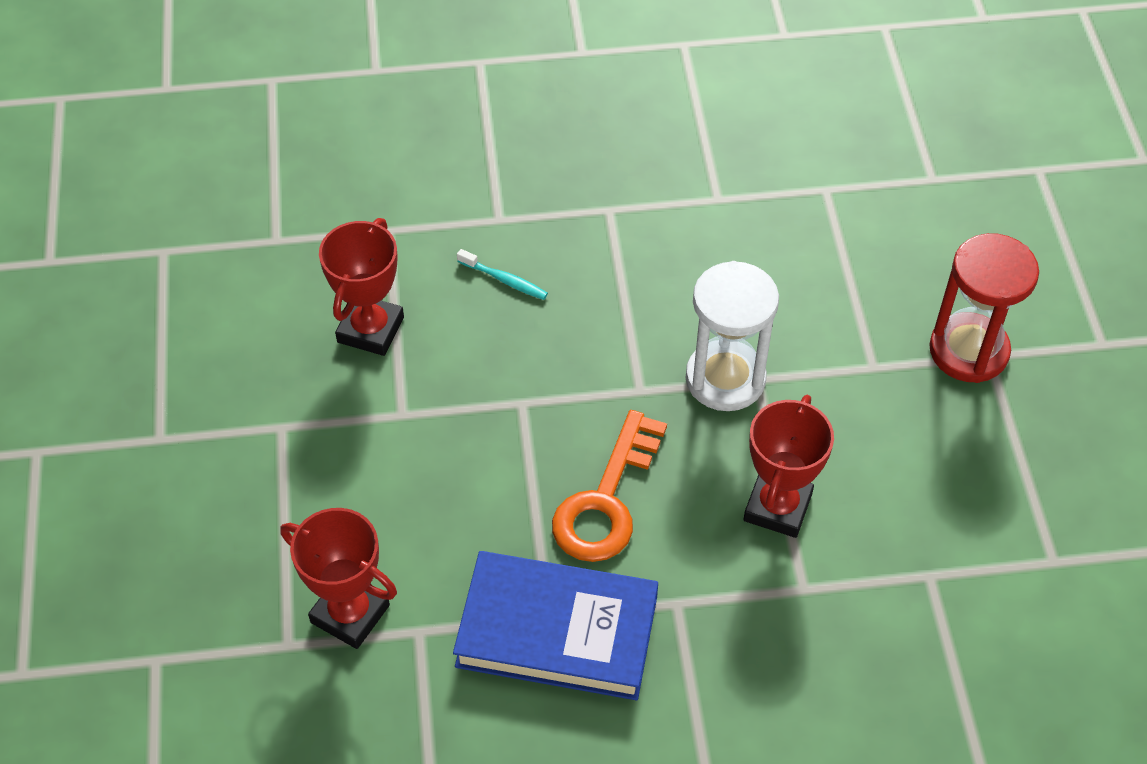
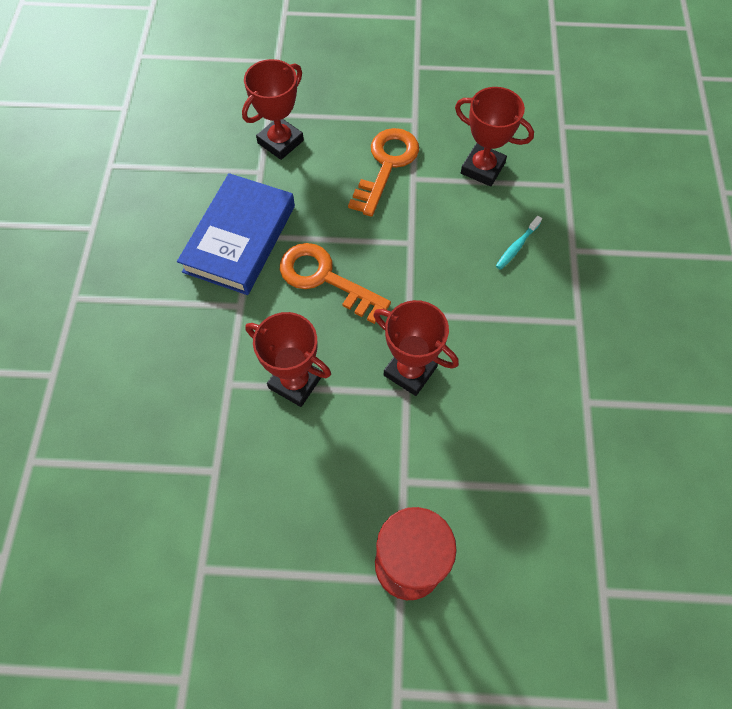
camera: 100 degrees right, 10 degrees up
(381, 453) = (386, 165): none -> orange key
(725, 379) = (410, 371): white hourglass -> red trophy

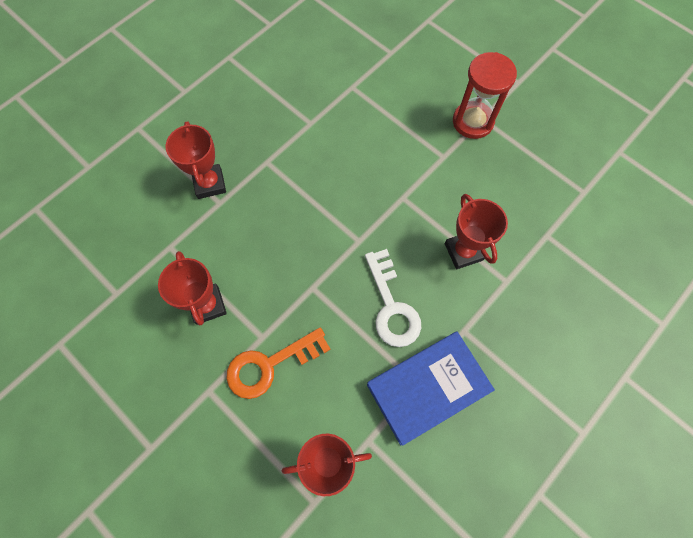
camera: 140 degrees left, 5 degrees up
(325, 279) = (392, 306): orange key -> white key
(410, 371) = (389, 207): red trophy -> red trophy (210, 184)
(516, 246) = (250, 231): turquoise toothbrush -> none

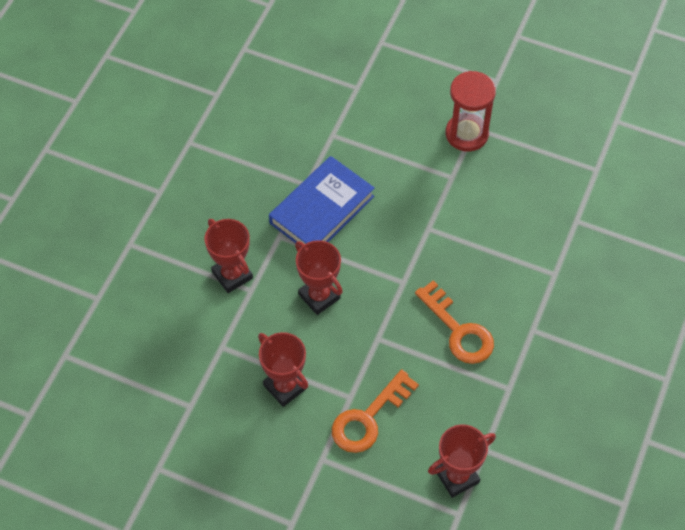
camera: 20 degrees left, 10 degrees down
(392, 306) = (458, 330): white key -> orange key
(427, 388) = (519, 389): blue book -> blue book (322, 210)
(463, 251) = (505, 260): red trophy -> red trophy (319, 296)

